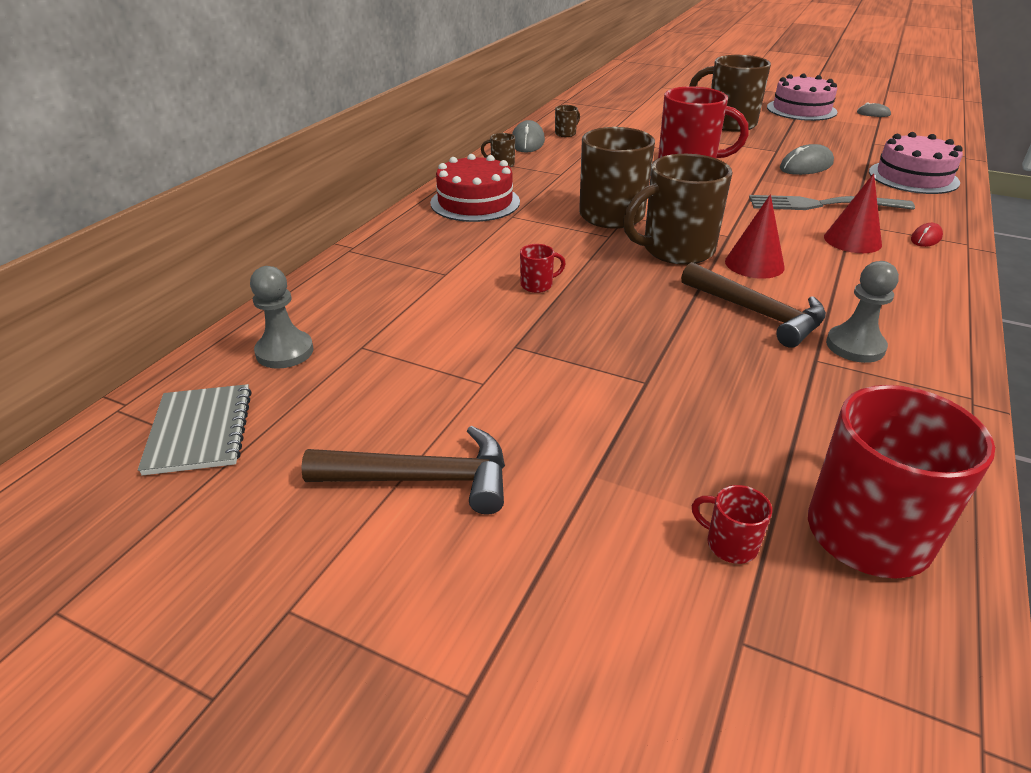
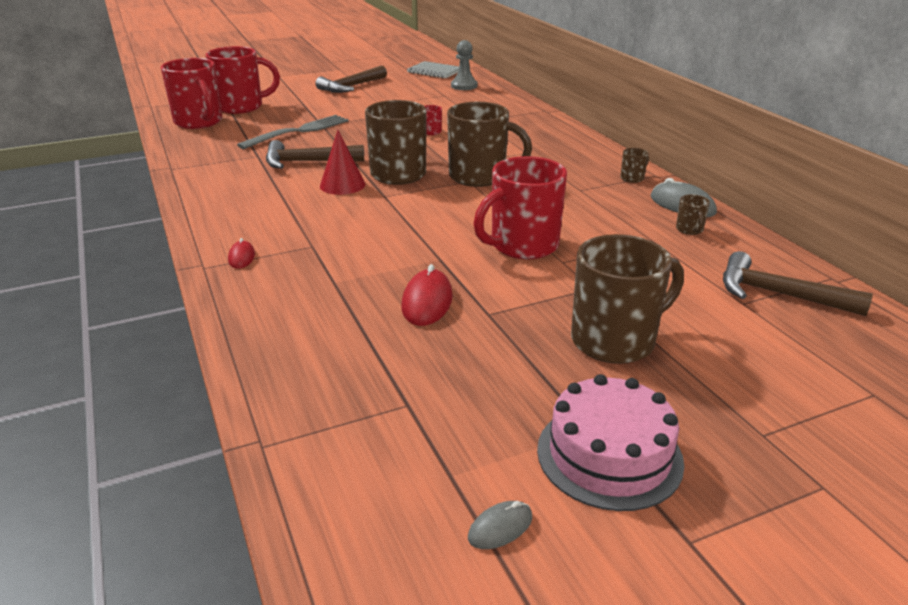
camera: 130 degrees right, 5 degrees down
(475, 202) = (566, 150): red cake -> none
(608, 107) = (779, 294): none -> brown hammer
(730, 544) = (241, 107): red mug -> red mug, size x2.41
(806, 166) = (427, 302): grey mouse -> red mouse
(823, 205) = (353, 254): grey fork -> grey fork (298, 131)
(852, 240) = (297, 229): red cone -> none
(855, 346) = (242, 167): grey pawn -> none
(913, 177) = (302, 344): pink cake -> none

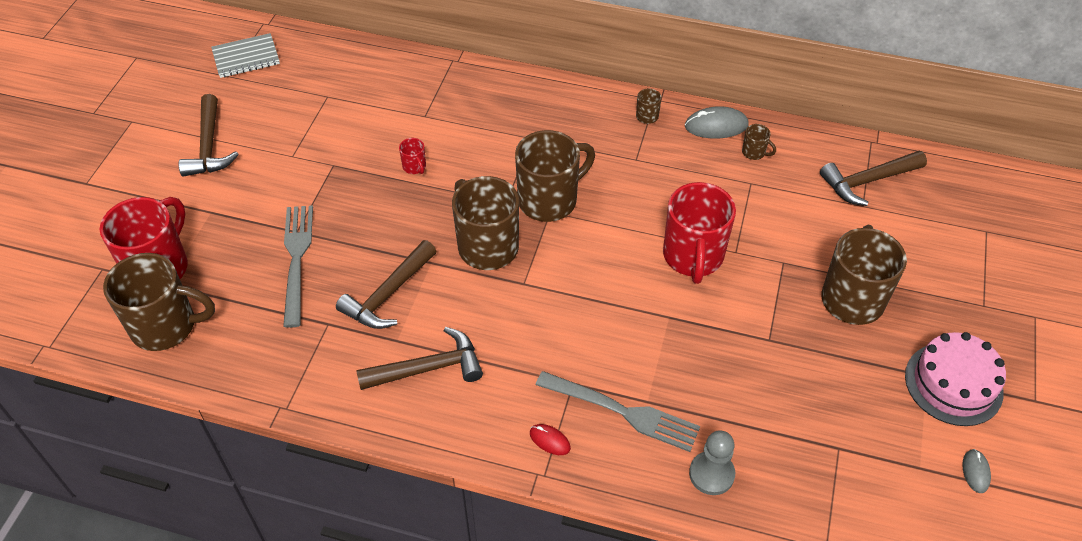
camera: 50 degrees left, 20 degrees up
(199, 122) = (166, 326): red mug -> brown mug
(258, 194) = (428, 368): none -> brown hammer
(308, 275) = (622, 411): none -> grey fork
(342, 185) = (470, 298): red cone -> none
(427, 302) = (725, 363): red mouse -> none
(464, 86) = (319, 66): grey pawn -> grey pawn (711, 474)

